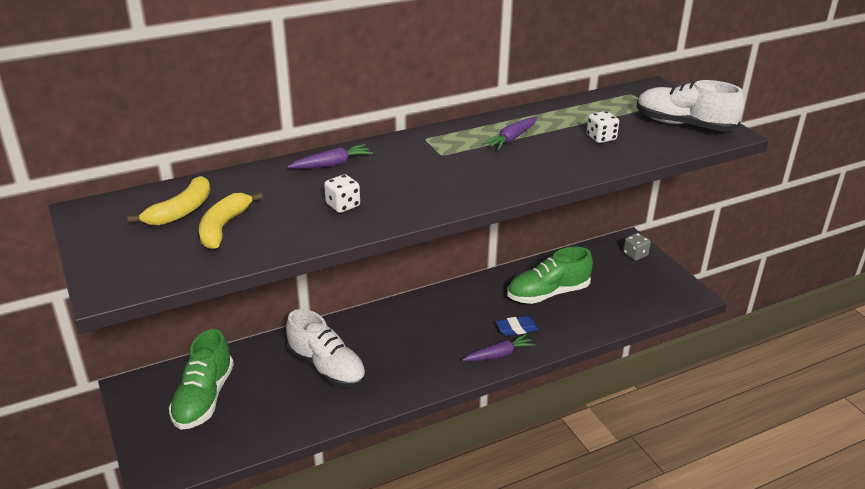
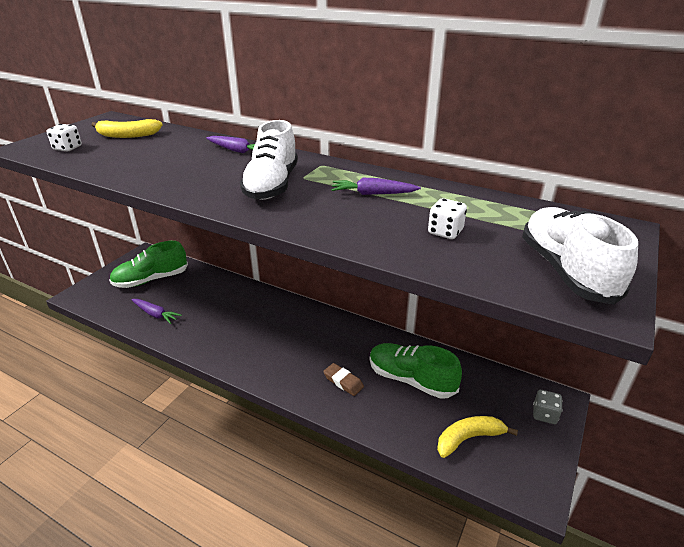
camera: 55 degrees right, 0 degrees up
(223, 227) = (115, 150): yellow banana -> yellow banana (468, 439)
(326, 368) = (214, 310): white shoe -> white shoe (272, 185)
(343, 205) = (178, 171): white dice -> white dice (67, 148)
(499, 355) = (299, 386): purple carrot -> purple carrot (155, 314)
(516, 328) = (343, 381): blue eraser -> brown eraser

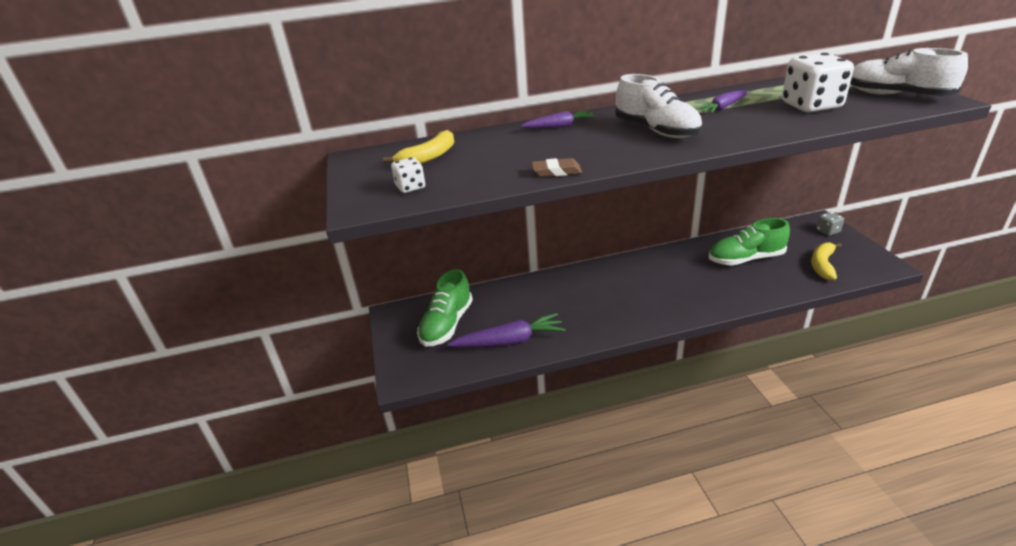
camera: 40 degrees left, 0 degrees up
(155, 314) = (509, 341): purple carrot -> purple carrot, size x1.63
(343, 381) = (717, 285): brown eraser -> brown eraser (556, 171)
(445, 232) = (811, 106): white dice -> white dice, size x2.00

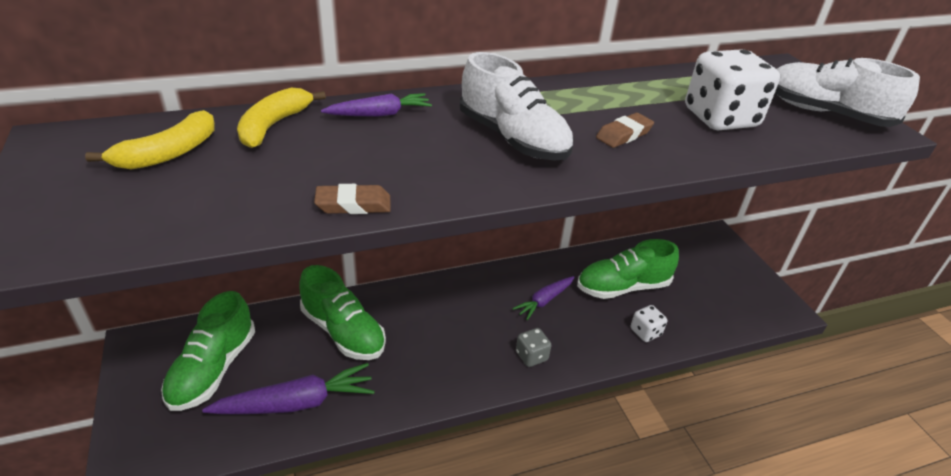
camera: 10 degrees left, 5 degrees up
(410, 187) = (117, 214): white dice -> white dice (645, 332)
(534, 298) = (343, 332): none -> green shoe
(723, 108) = (608, 107): purple carrot -> purple carrot (544, 301)
(738, 121) = (624, 134): none -> brown eraser
(823, 265) = (713, 303): yellow banana -> yellow banana (274, 125)
(827, 231) = (723, 252): grey dice -> grey dice (531, 356)

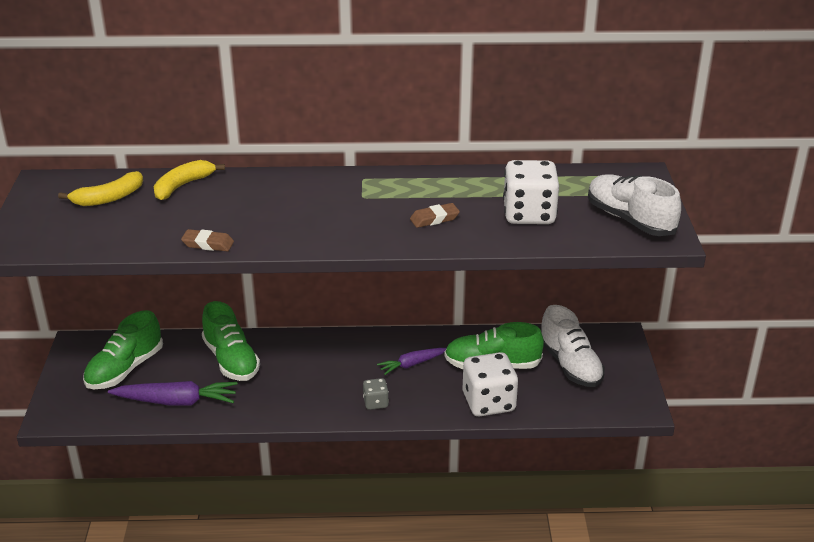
camera: 20 degrees right, 5 degrees down
(379, 114) = (260, 185): purple carrot -> none
(513, 139) = (345, 213): white shoe -> white shoe (570, 365)
(645, 332) = (488, 402): white dice -> white dice, size x2.00

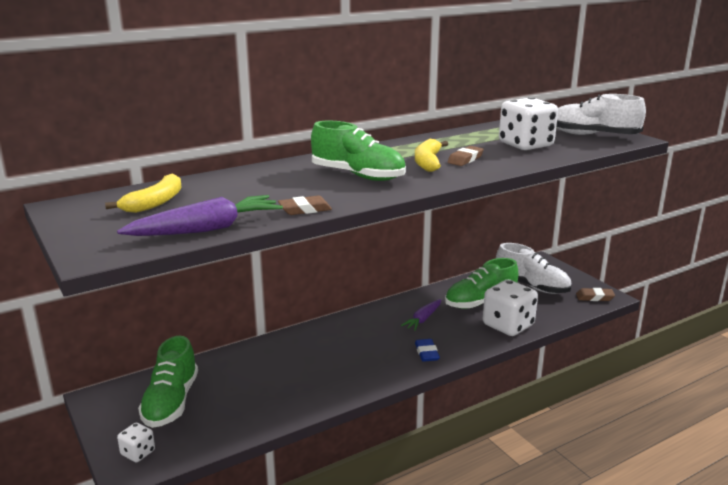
camera: 30 degrees left, 10 degrees down
(67, 405) = (138, 453): none -> white dice
(176, 401) = (251, 410): purple carrot -> purple carrot (206, 229)
(183, 186) = (219, 182): yellow banana -> yellow banana (428, 162)
(231, 360) = (269, 362): green shoe -> green shoe (358, 175)
(375, 403) = (426, 353): grey dice -> blue eraser
(624, 403) = (594, 297): none -> brown eraser

